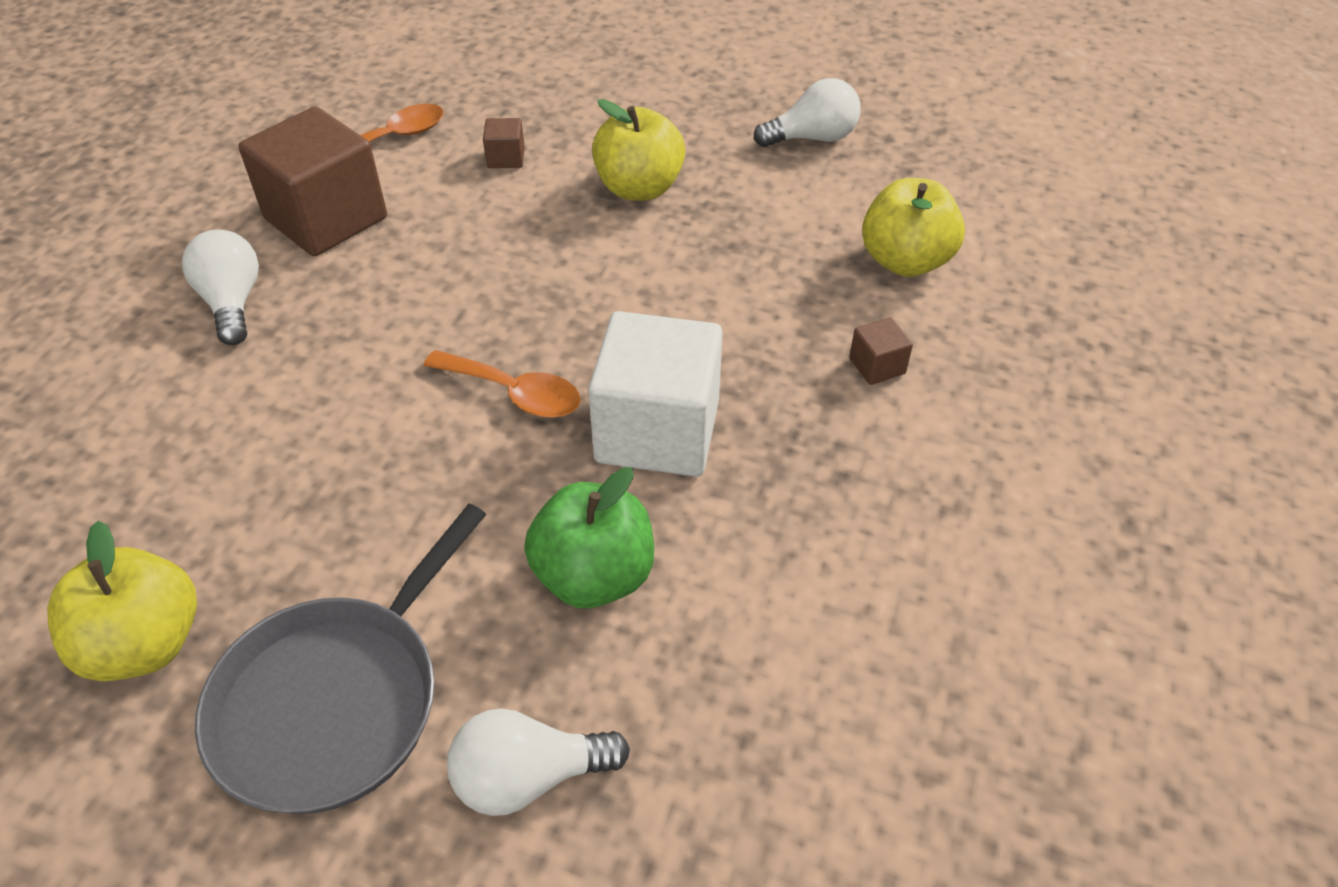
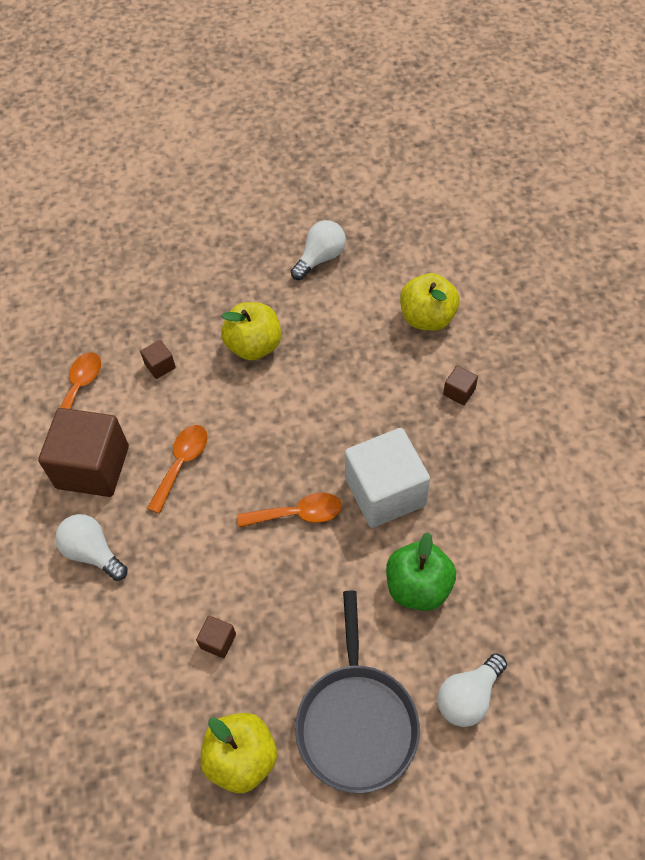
camera: 30 degrees left, 10 degrees up
(267, 481) = (218, 641): none -> brown cube
(428, 265) = (182, 464): none -> orange spoon

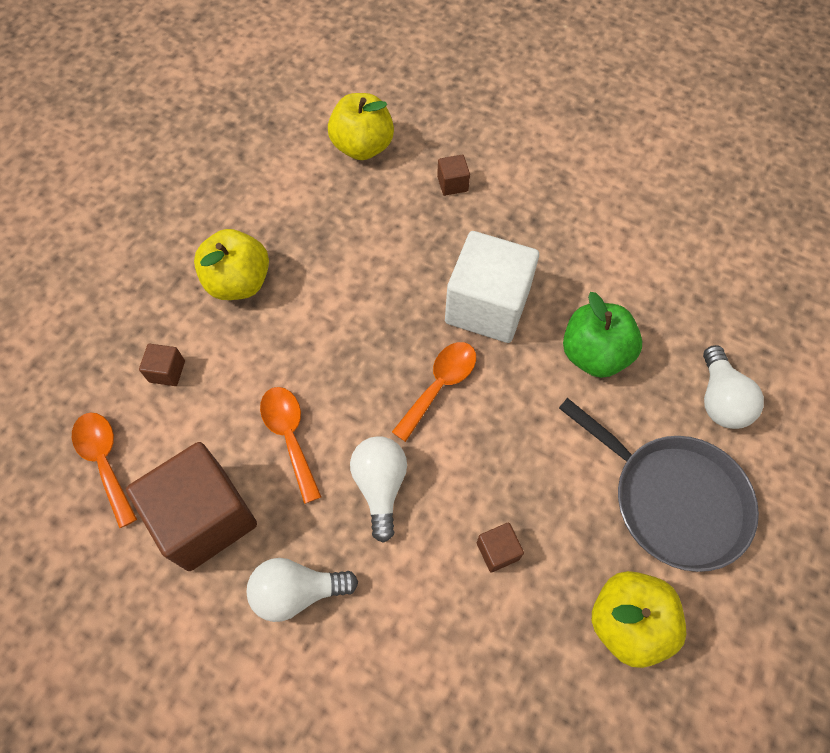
camera: 50 degrees left, 5 degrees up
(320, 258) = (215, 166): white light bulb -> white light bulb (380, 486)

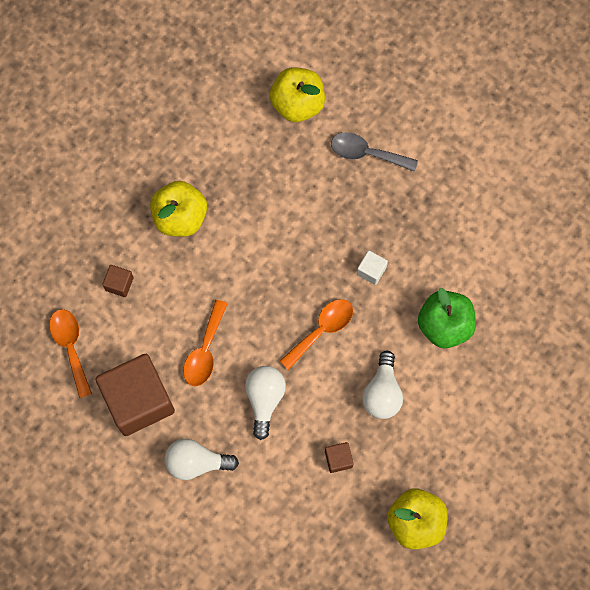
camera: 10 degrees right, 10 degrees up
(290, 436) = (205, 351): orange spoon -> orange spoon turned 150 degrees counterclockwise
(452, 184) = (366, 153): brown cube -> grey spoon
(487, 306) = (371, 270): white cube -> white cube, size x0.41
(672, 499) = (471, 445): grey pan -> none
(719, 399) = (529, 377): white light bulb -> white light bulb (382, 392)

